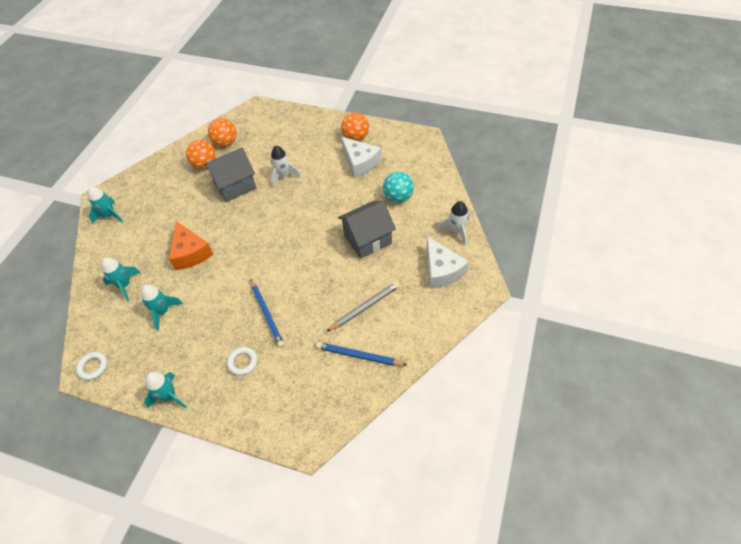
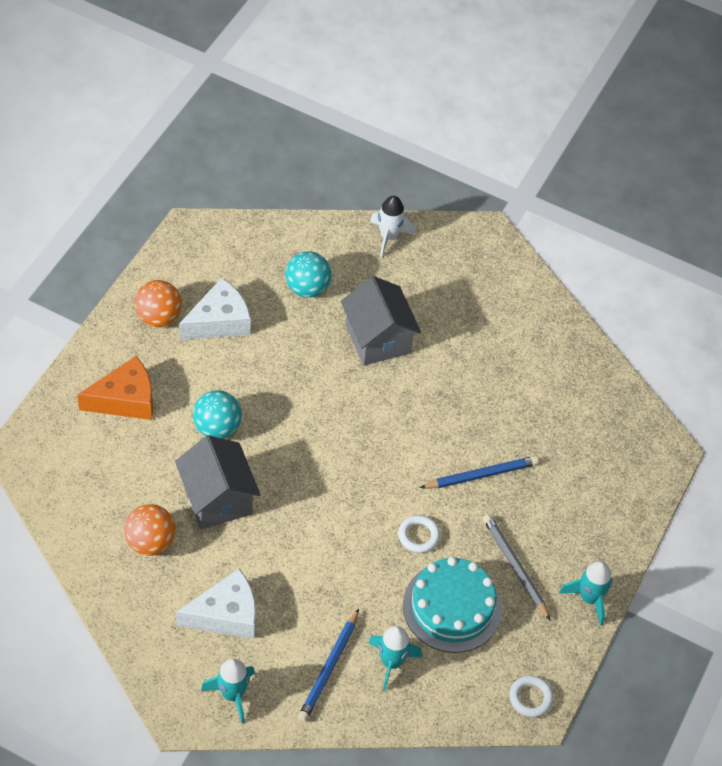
camera: 90 degrees left, 0 degrees up
(163, 311) = (452, 607): turquoise rocket -> turquoise cake
(190, 253) = (347, 568): orange cheese -> orange cheese (125, 399)
(225, 143) = (104, 507): orange ball -> none
(243, 362) = (551, 509): white ring -> white ring (418, 536)
(283, 176) = (217, 428): white rocket -> turquoise ball
(359, 356) = (562, 380): blue pencil -> blue pencil (329, 668)
(365, 307) = (491, 362): grey pencil -> grey pencil (515, 567)
(442, 270) = (450, 268): white cheese -> white cheese (226, 614)

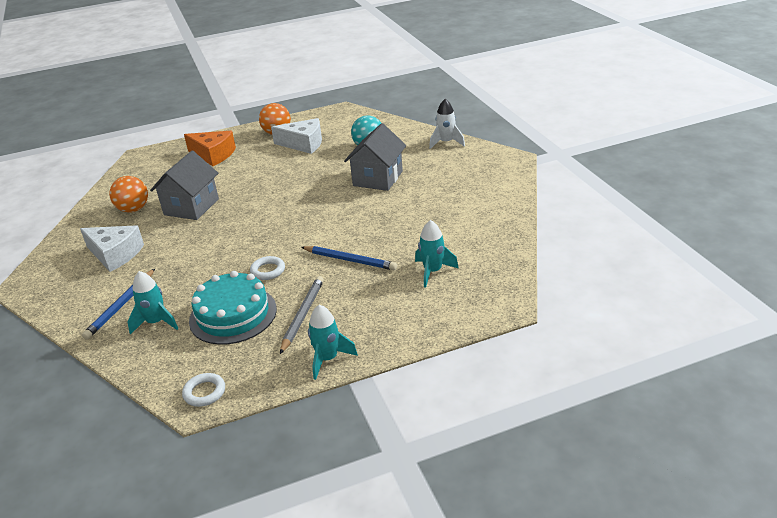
camera: 50 degrees right, 20 degrees down
(217, 428) = (237, 181): turquoise ball -> none
(232, 695) = (58, 290): turquoise rocket -> turquoise rocket (433, 272)
(329, 668) = (121, 306): blue pencil -> blue pencil turned 45 degrees counterclockwise

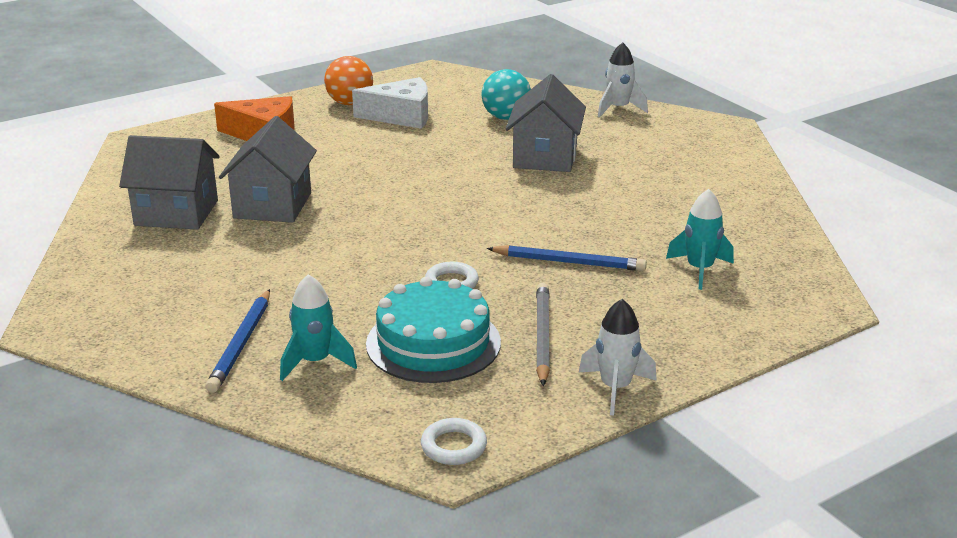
camera: 15 degrees left, 5 degrees down
(115, 254) = (185, 275): white cheese -> none
(133, 209) = (176, 213): orange ball -> grey house
(328, 359) = (615, 388): turquoise rocket -> white rocket

